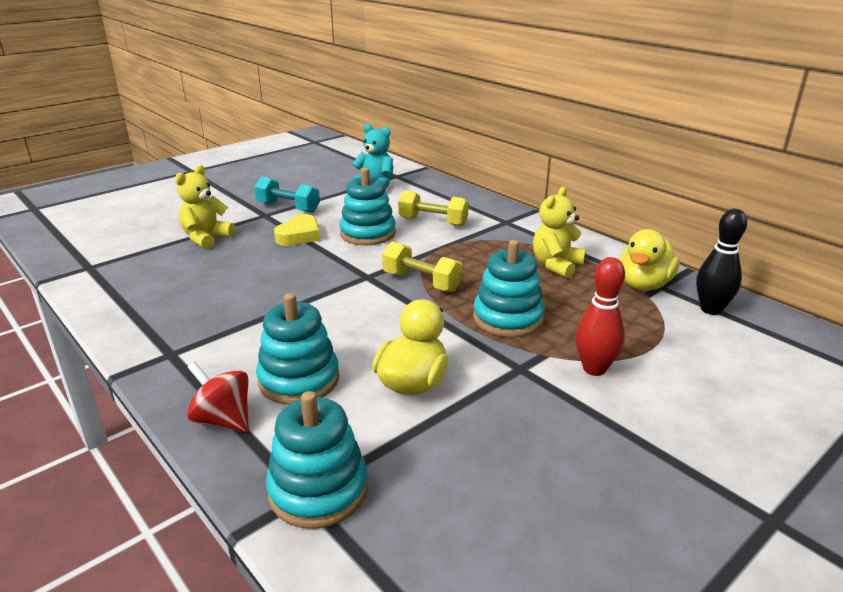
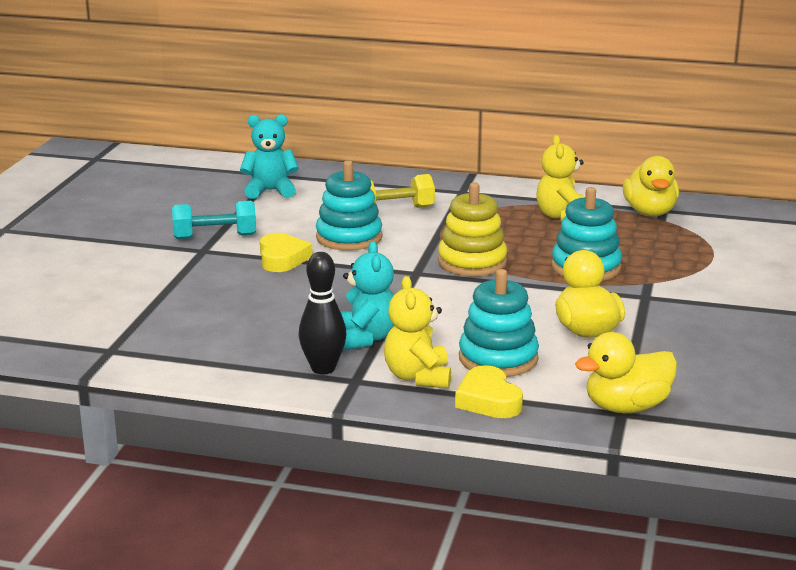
camera: 35 degrees left, 5 degrees down
(206, 238) = (185, 289): yellow teddy bear -> yellow teddy bear (418, 377)
(223, 420) = (488, 400): red spinning top -> yellow heart
(240, 319) = (365, 338): none -> turquoise teddy bear
(318, 490) = (626, 407): turquoise stacking toy -> yellow duck
(421, 282) = (472, 262): yellow dumbbell -> yellow stacking toy
(594, 369) = (694, 280): red bowling pin -> none
(711, 309) = (719, 216): black bowling pin -> black bowling pin (323, 368)

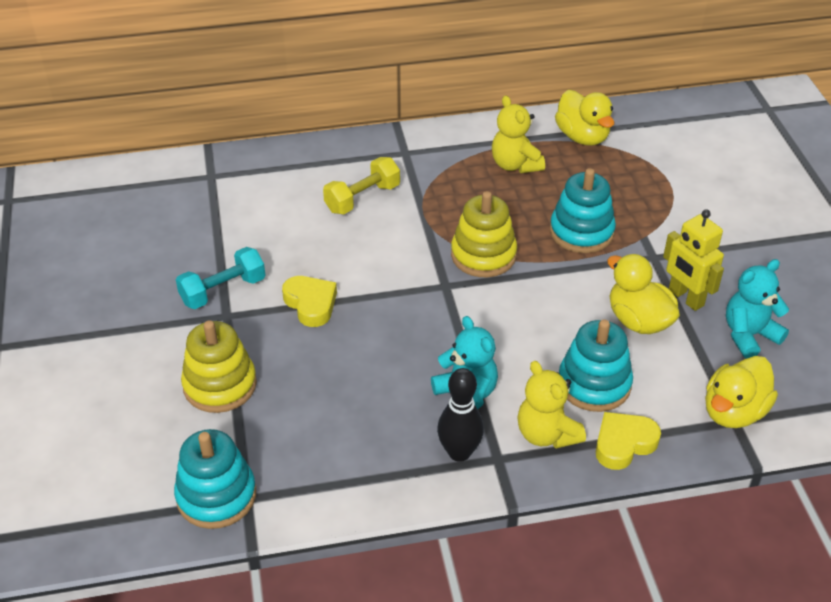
camera: 25 degrees left, 20 degrees up
(156, 285) = (220, 385): none -> yellow stacking toy
(270, 191) = (226, 203): turquoise teddy bear -> turquoise teddy bear (749, 335)
(349, 237) = (350, 253): turquoise stacking toy -> turquoise stacking toy (216, 496)
(488, 400) = (623, 444): yellow heart -> yellow heart turned 105 degrees clockwise
(652, 327) = (685, 298): none -> yellow robot

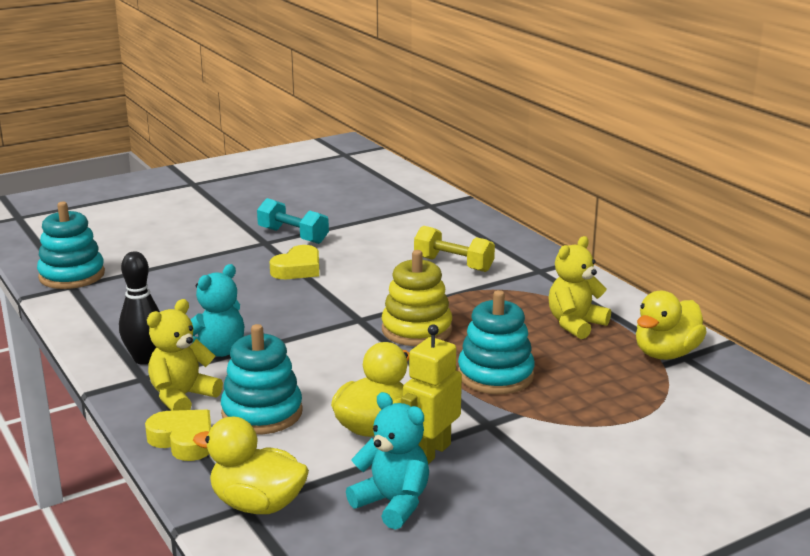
camera: 70 degrees right, 20 degrees down
(220, 385) = (186, 255): yellow stacking toy -> none

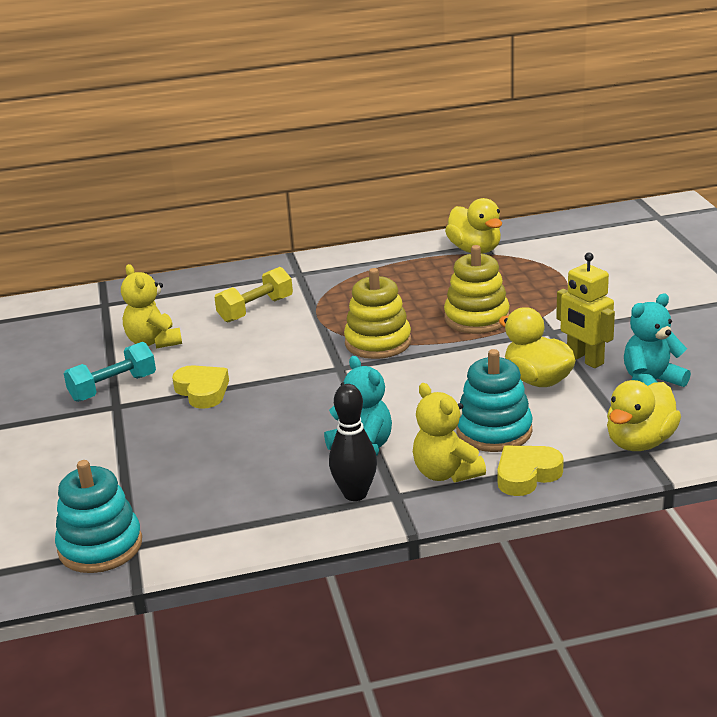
camera: 70 degrees left, 5 degrees up
(495, 375) = (476, 318): turquoise stacking toy -> yellow stacking toy
(575, 324) = (408, 274): yellow teddy bear -> yellow teddy bear (154, 342)

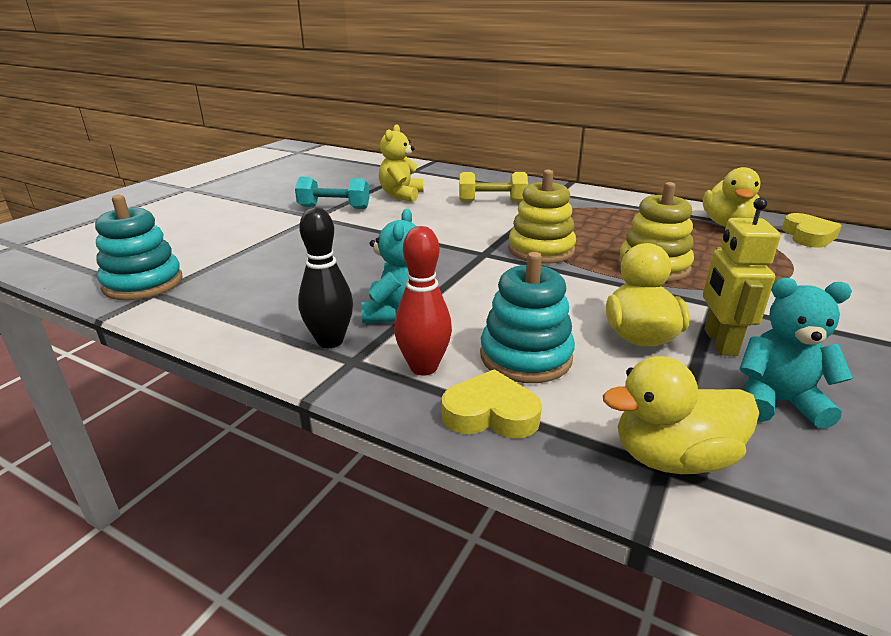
camera: 40 degrees right, 0 degrees up
(202, 391) = (374, 229): yellow heart -> yellow heart (808, 236)
(446, 473) = (423, 367): yellow teddy bear -> red bowling pin

